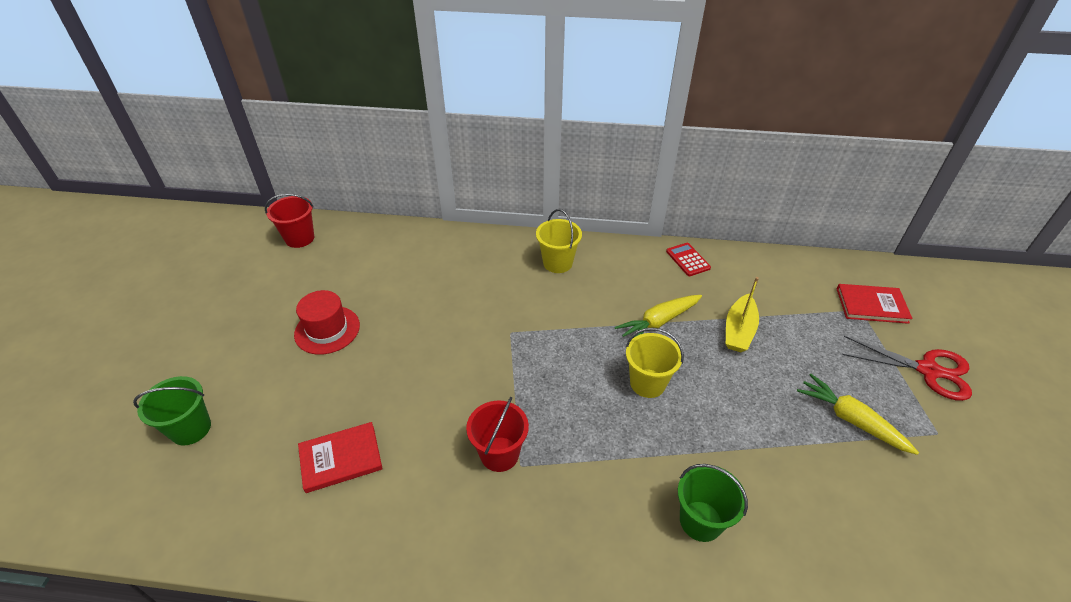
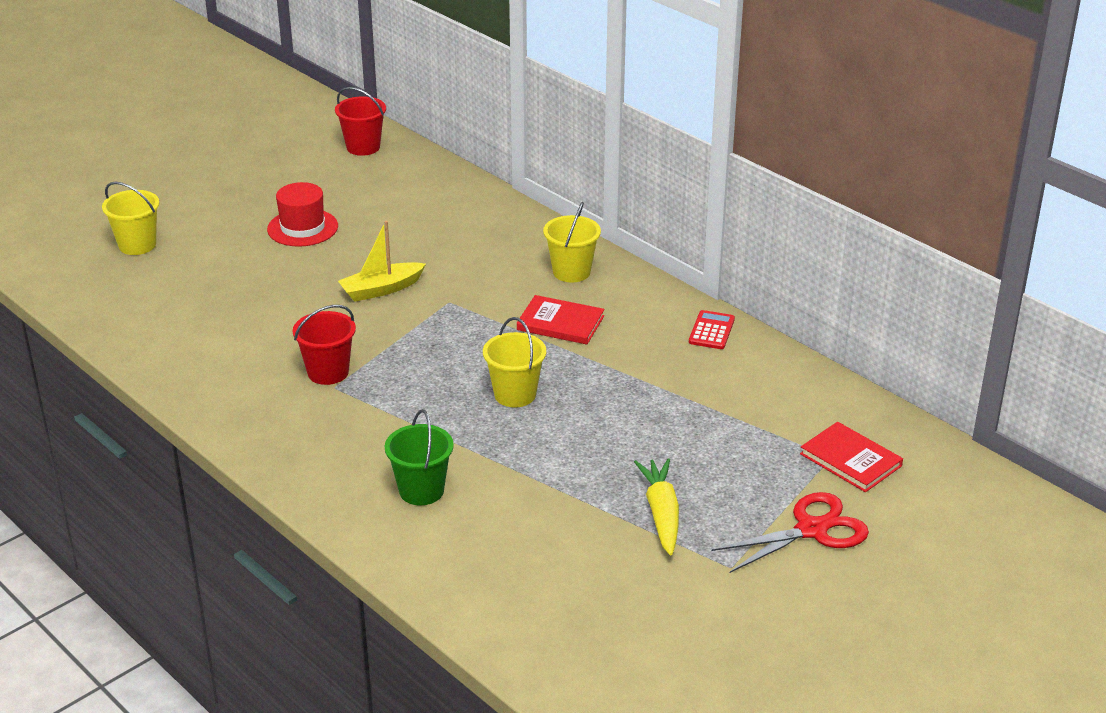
camera: 40 degrees right, 10 degrees down
(191, 429) = (137, 245): green bucket -> yellow bucket
(341, 458) = (214, 314): red book -> red book (560, 323)
(658, 322) = (596, 361): yellow carrot -> none
(739, 330) = (666, 405): yellow boat -> yellow boat (381, 289)
(928, 370) = (811, 530): red scissors -> red scissors turned 90 degrees counterclockwise

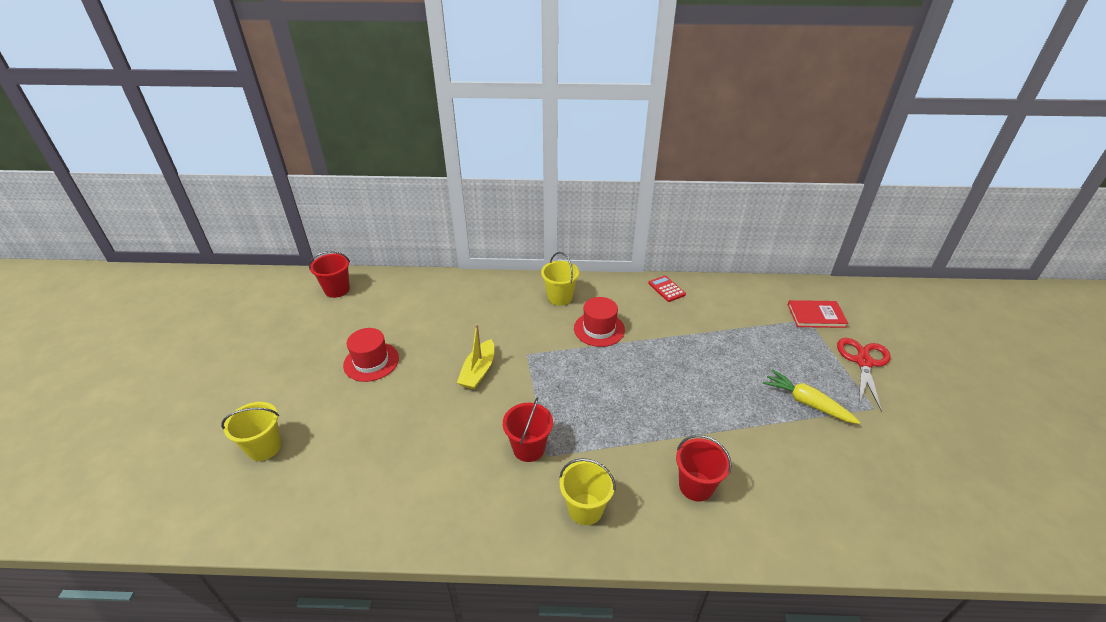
camera: 45 degrees left, 5 degrees up
(421, 490) = (696, 486): green bucket -> red bucket
(515, 394) = (643, 386): yellow bucket -> yellow bucket (585, 509)
(560, 323) = (599, 329): red book -> red hat

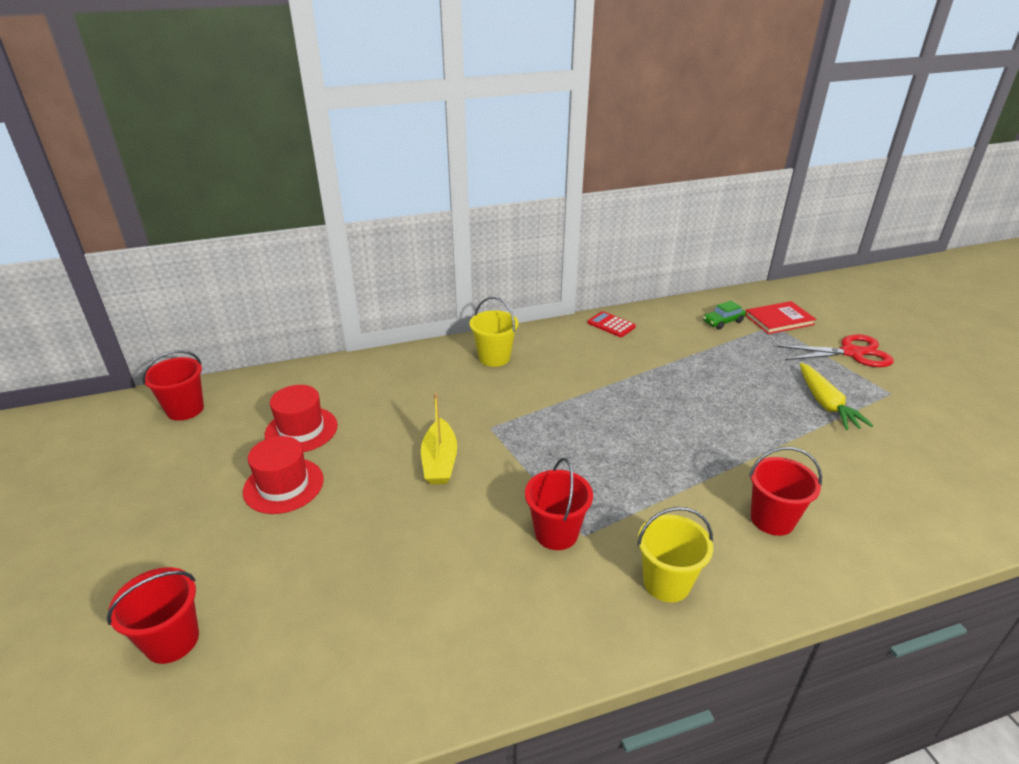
camera: 20 degrees left, 5 degrees down
(264, 447) = (172, 640): yellow bucket -> red bucket
(599, 329) = (561, 381): red hat -> red hat (301, 430)
(764, 306) = (723, 322): none -> green car
(807, 403) = (826, 404): yellow carrot -> yellow carrot turned 120 degrees counterclockwise
(863, 362) = (851, 353): red scissors -> red scissors turned 90 degrees clockwise

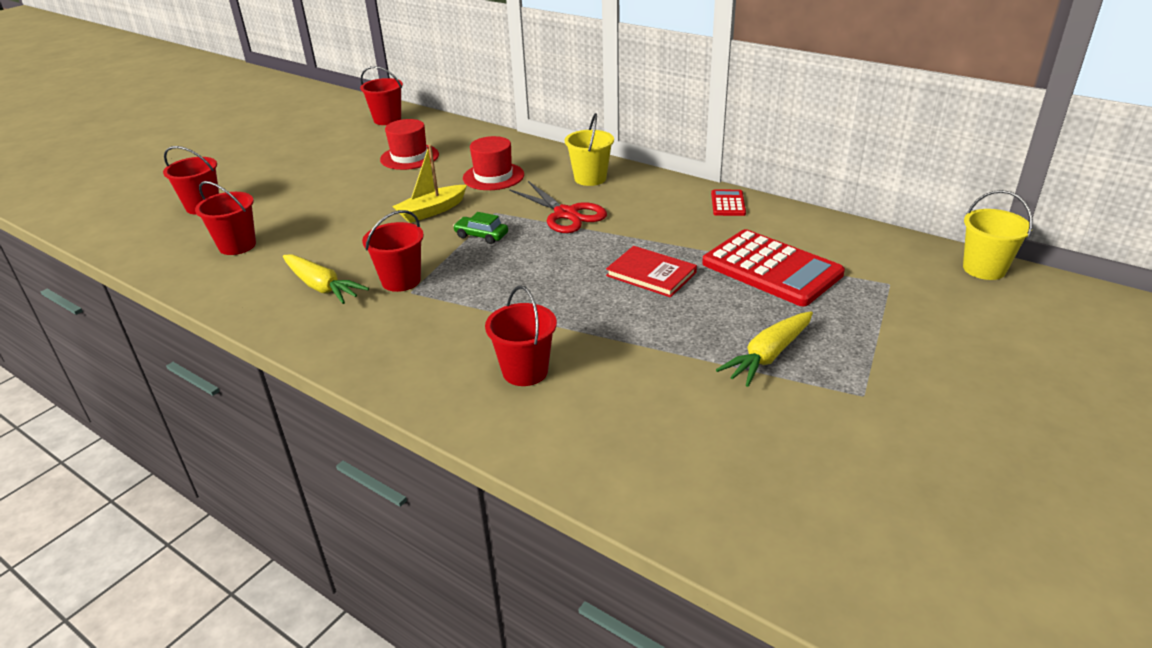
camera: 55 degrees right, 0 degrees up
(283, 485) = (350, 177): red hat -> red hat (493, 176)
(330, 638) = (237, 245): none -> red bucket
(510, 595) = (322, 287): none -> yellow carrot
(666, 582) = (392, 343): yellow bucket -> yellow bucket (984, 269)
(718, 352) = (771, 269): none -> red calculator
(723, 322) = (840, 254): green car -> green car (481, 236)
(779, 320) = (908, 283): red book -> red book (651, 274)
(851, 353) = (916, 348): red scissors -> red scissors (566, 214)

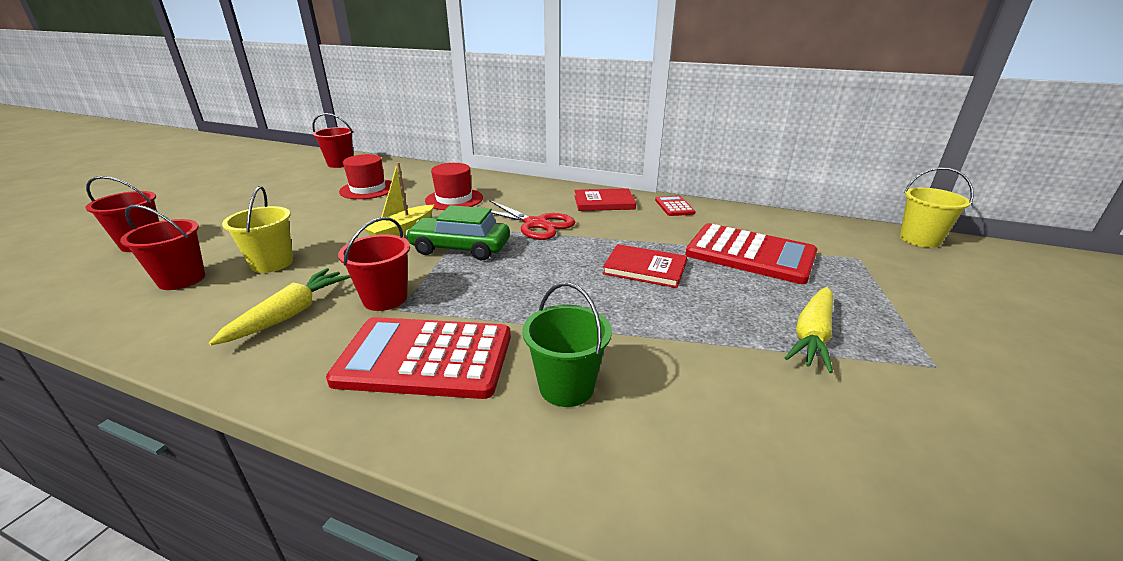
camera: 15 degrees left, 5 degrees down
(322, 287) = (290, 314): yellow carrot -> yellow carrot turned 90 degrees counterclockwise
(421, 336) = (425, 358): none -> red calculator
(481, 236) = (460, 248): green car -> green car, size x1.80
(525, 371) = (566, 387): red bucket -> green bucket
(590, 178) = (544, 195): yellow bucket -> yellow bucket (272, 263)
(652, 192) = (604, 202): none -> red book

